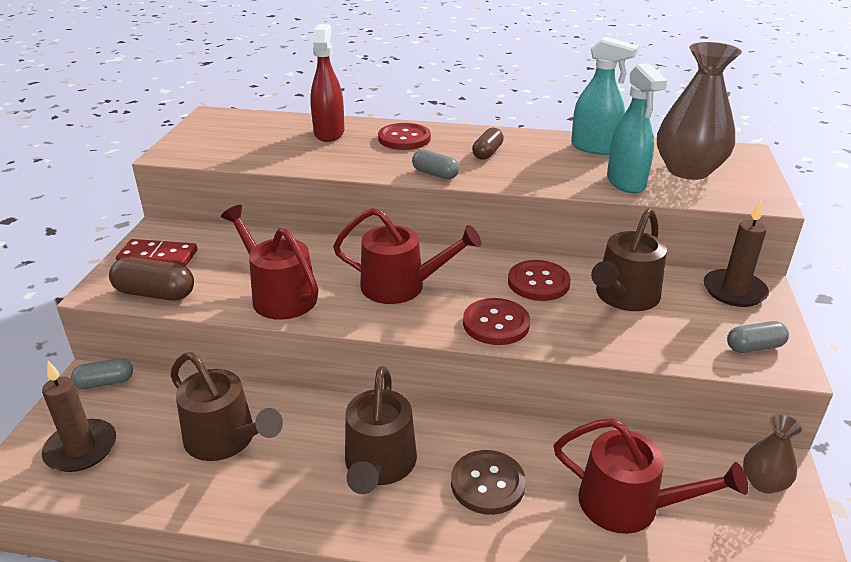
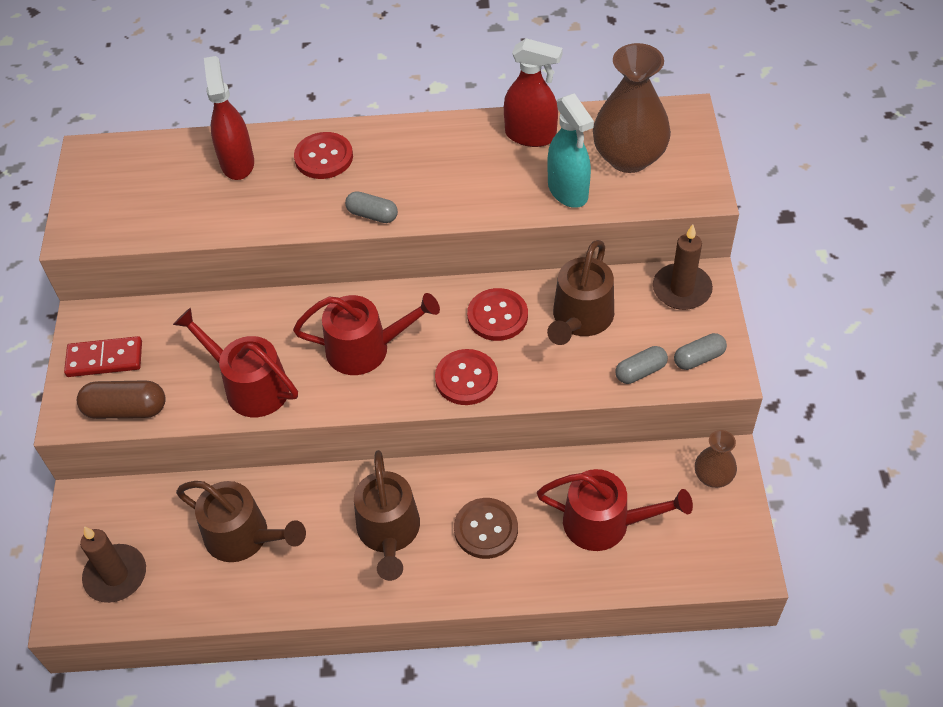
camera: 10 degrees left, 20 degrees up
(105, 382) = (101, 501): grey capsule -> grey capsule (640, 371)
(487, 153) = (419, 166): brown capsule -> none
(595, 148) = (531, 136): turquoise spray bottle -> red spray bottle

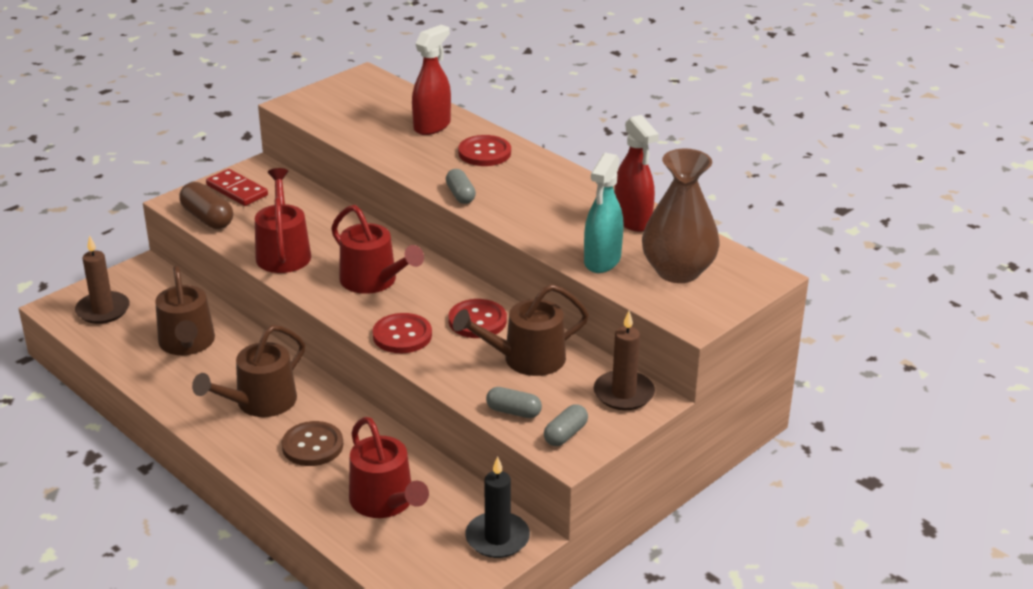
camera: 45 degrees right, 20 degrees down
(698, 358) = (565, 434): grey capsule -> grey capsule turned 75 degrees counterclockwise
(713, 477) = (497, 538): brown vase -> black candle

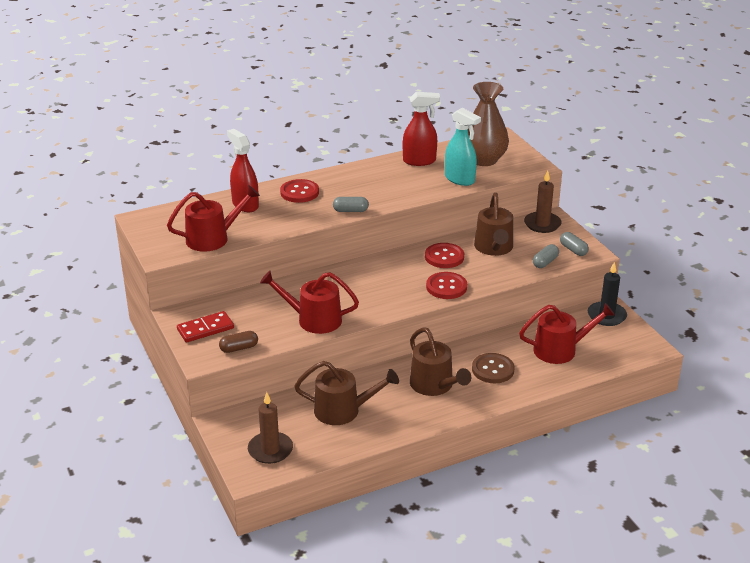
camera: 70 degrees left, 0 degrees up
(207, 218) = (239, 348): brown capsule -> brown capsule, size x0.66
(373, 281) = (374, 288): red watering can -> red watering can (212, 238)

